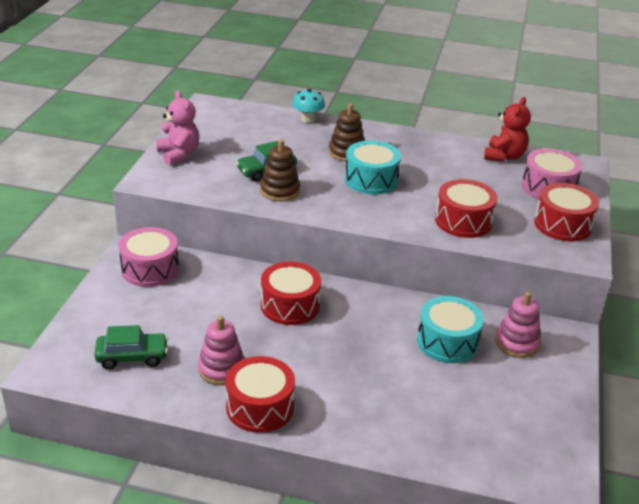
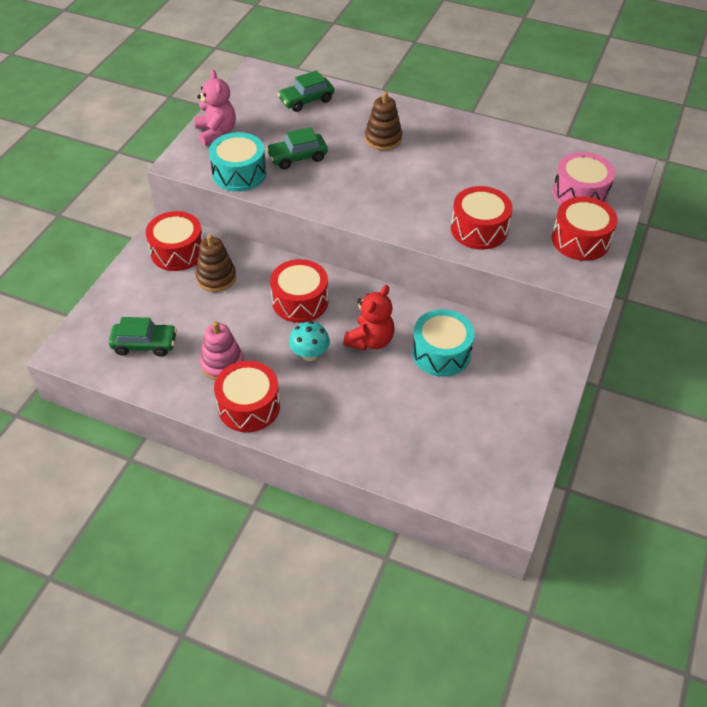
camera: 10 degrees right, 15 degrees up
(150, 269) = (177, 251): pink drum -> red drum
(262, 125) = (306, 100): none -> green car
(280, 191) = (305, 182): brown stacking toy -> brown stacking toy (216, 278)
(308, 119) = (354, 95): turquoise mushroom -> turquoise mushroom (309, 354)
(371, 180) = (399, 174): turquoise drum -> turquoise drum (239, 173)
(504, 156) = (545, 152): red teddy bear -> red teddy bear (370, 340)
(517, 343) = (509, 360): pink stacking toy -> none

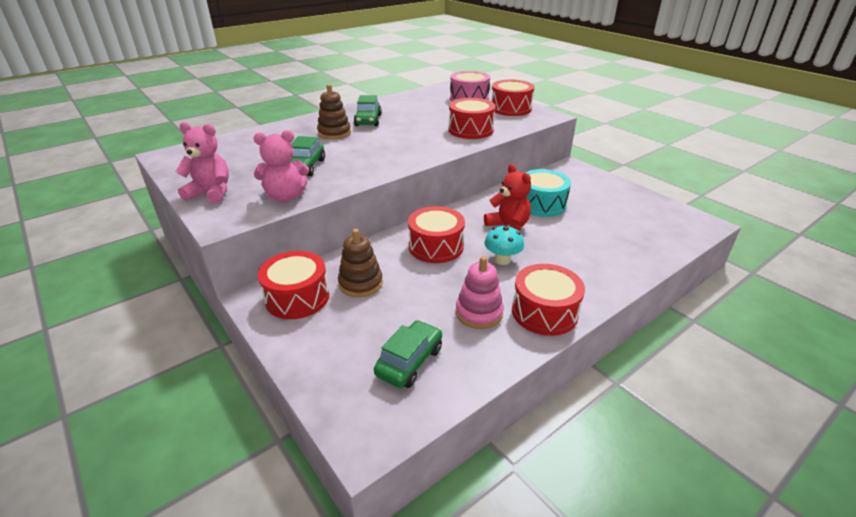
camera: 60 degrees left, 15 degrees down
(239, 173) = (285, 196): turquoise drum -> pink teddy bear
(306, 100) = (240, 146): green car -> green car (368, 120)

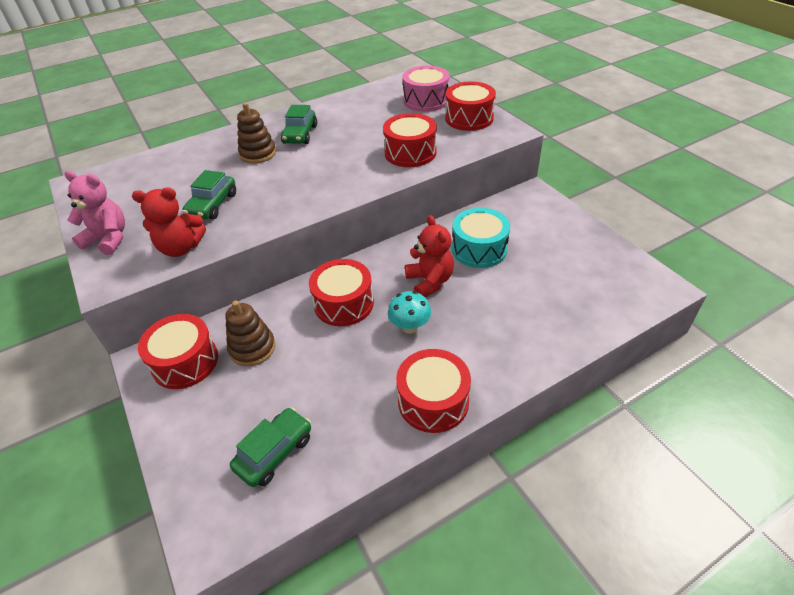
camera: 10 degrees right, 10 degrees up
(285, 196) = (181, 248): pink teddy bear -> red teddy bear
(479, 313) = (363, 396): pink stacking toy -> none

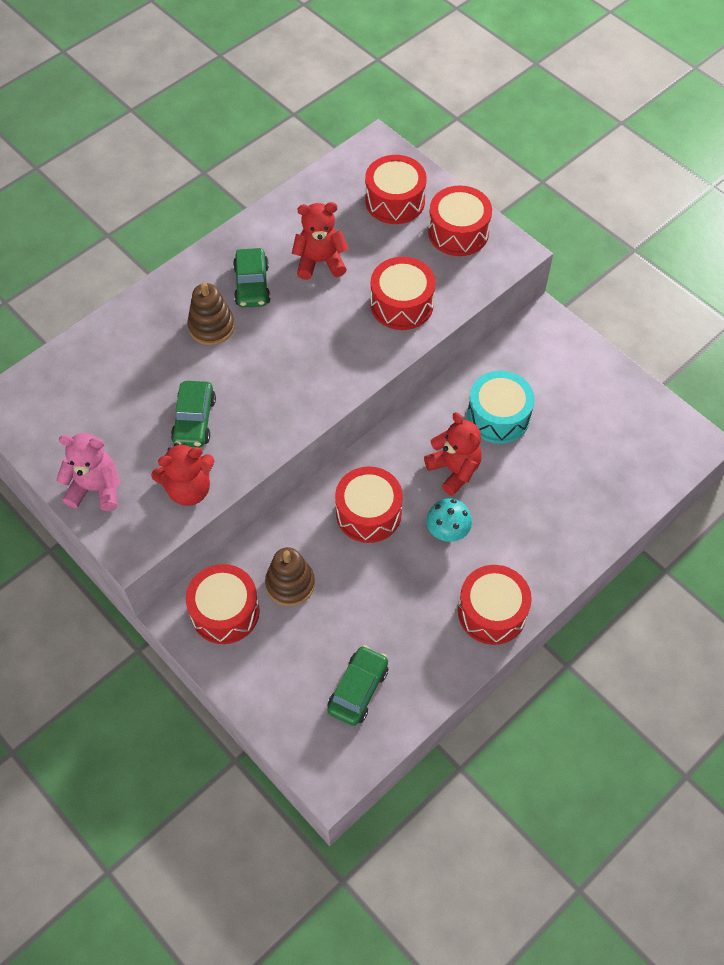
camera: 15 degrees left, 15 degrees up
(357, 126) = (320, 262): none -> red teddy bear
(426, 100) = (395, 201): pink drum -> red drum

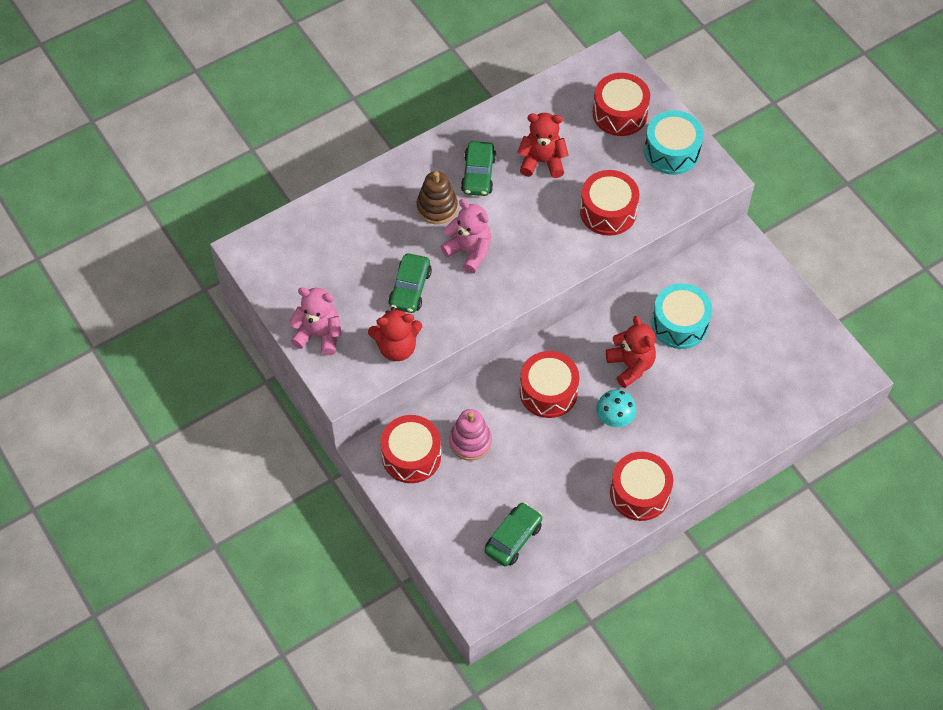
camera: 10 degrees right, 0 degrees up
(255, 369) = (469, 251): none -> pink teddy bear
(290, 584) = (470, 441): brown stacking toy -> pink stacking toy
(458, 232) = (672, 151): red drum -> turquoise drum

